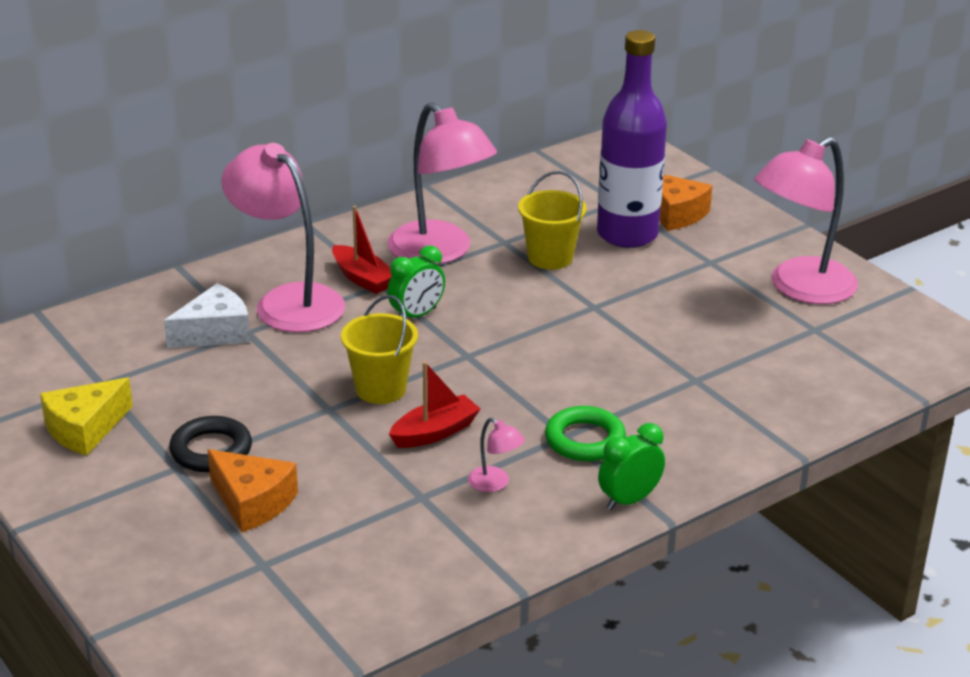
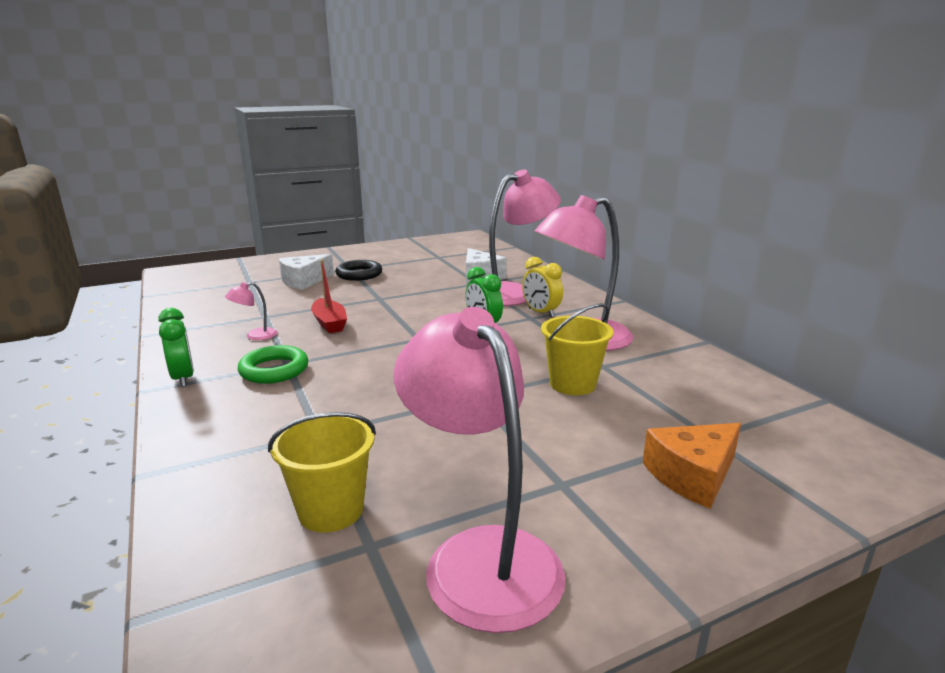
camera: 100 degrees right, 10 degrees down
(85, 429) = (398, 254): yellow cheese -> none
(252, 502) = (304, 281): orange cheese -> white cheese
(363, 278) = (541, 313): red boat -> yellow clock
(381, 389) = (392, 311): yellow bucket -> yellow bucket (331, 510)
(627, 234) = (627, 432): purple bottle -> none

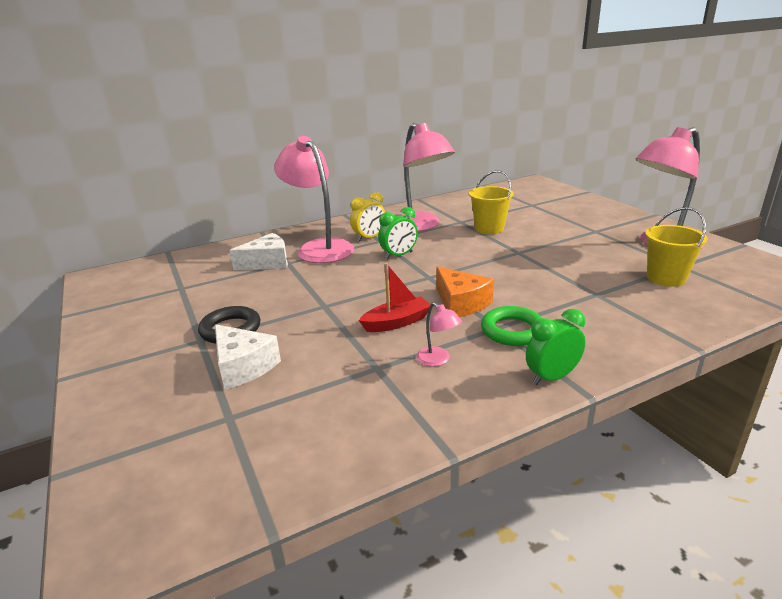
camera: 90 degrees left, 5 degrees up
(692, 475) = (568, 209): orange cheese -> orange cheese (461, 303)

